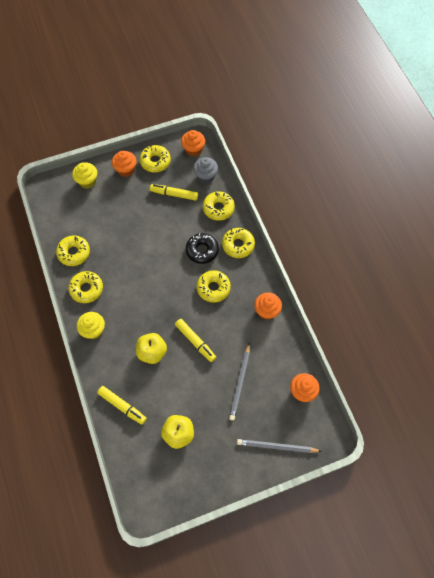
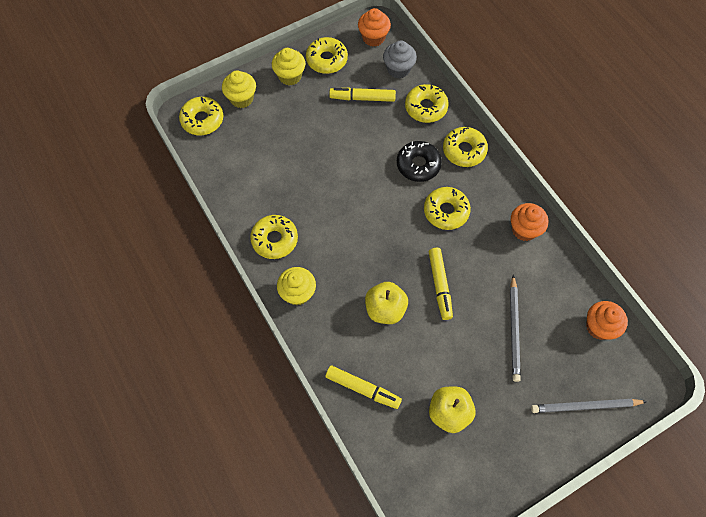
camera: 10 degrees left, 0 degrees up
(74, 253) = (245, 194): yellow donut -> yellow donut (202, 120)
(126, 170) = (290, 76): orange cupcake -> yellow cupcake
(195, 341) = (440, 285): yellow marker -> yellow marker turned 45 degrees clockwise

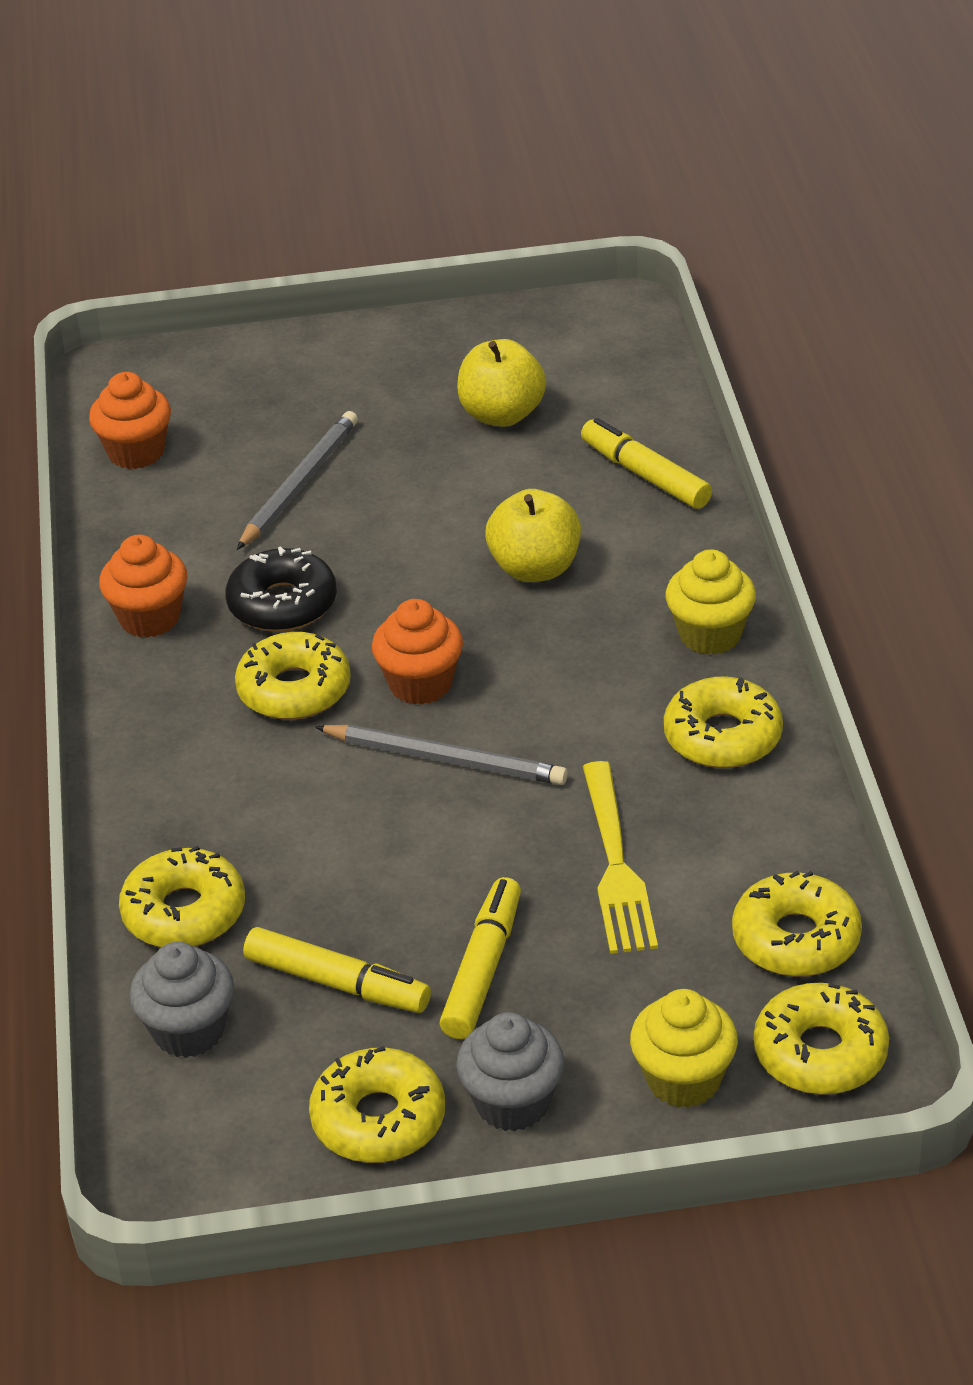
camera: 155 degrees left, 25 degrees down
(290, 76) = (512, 1103): yellow cupcake -> grey cupcake
(292, 169) = (616, 865): none -> yellow fork
(373, 38) = (200, 1144): orange cupcake -> orange cupcake (420, 684)
(418, 165) = (294, 793): black donut -> black donut (282, 604)
(440, 285) = (397, 577): yellow marker -> yellow marker (482, 969)
(464, 150) = (162, 792): yellow donut -> yellow donut (796, 939)
(585, 406) = (255, 371): grey pencil -> grey pencil (445, 759)

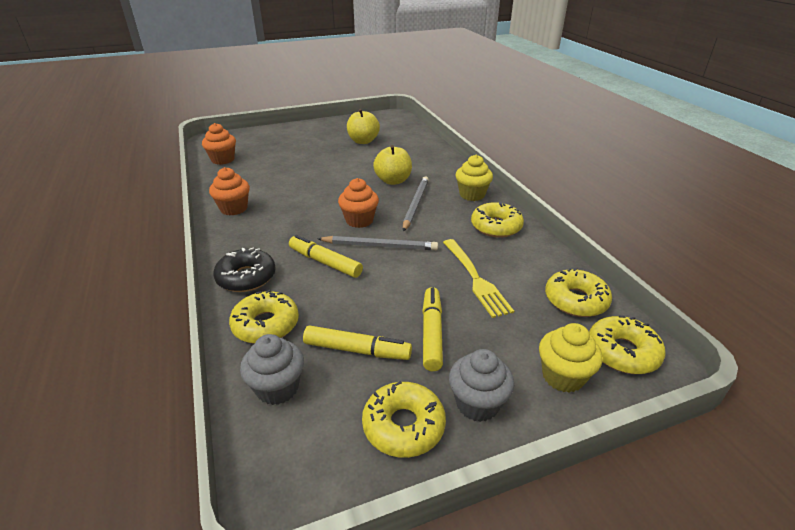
camera: 15 degrees left, 5 degrees down
(282, 604) = (292, 199): black donut -> black donut (246, 277)
(294, 690) = (303, 227): yellow donut -> none
(299, 484) = (290, 164): grey pencil -> grey pencil (415, 205)
(646, 475) = (423, 153): yellow marker -> yellow marker (325, 262)

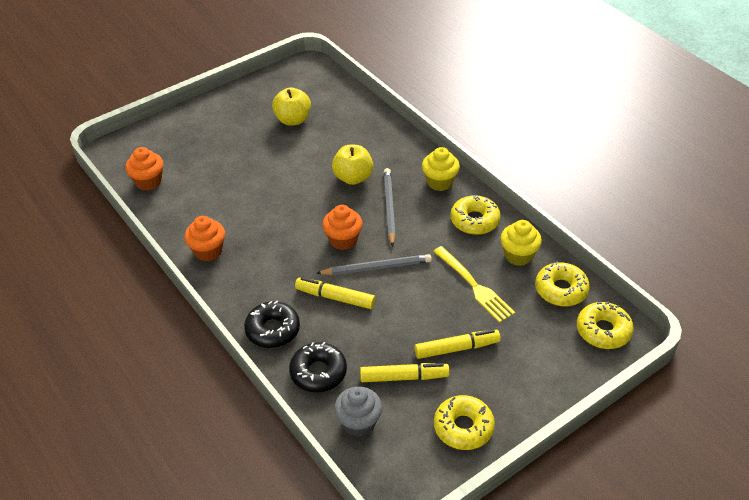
camera: 15 degrees left, 10 degrees up
(266, 325) = (318, 372): yellow donut -> black donut
(431, 333) = (456, 348): yellow marker -> yellow marker turned 90 degrees clockwise
(477, 404) = (509, 398): grey cupcake -> none
(563, 376) = (564, 362): yellow cupcake -> yellow cupcake (518, 255)

